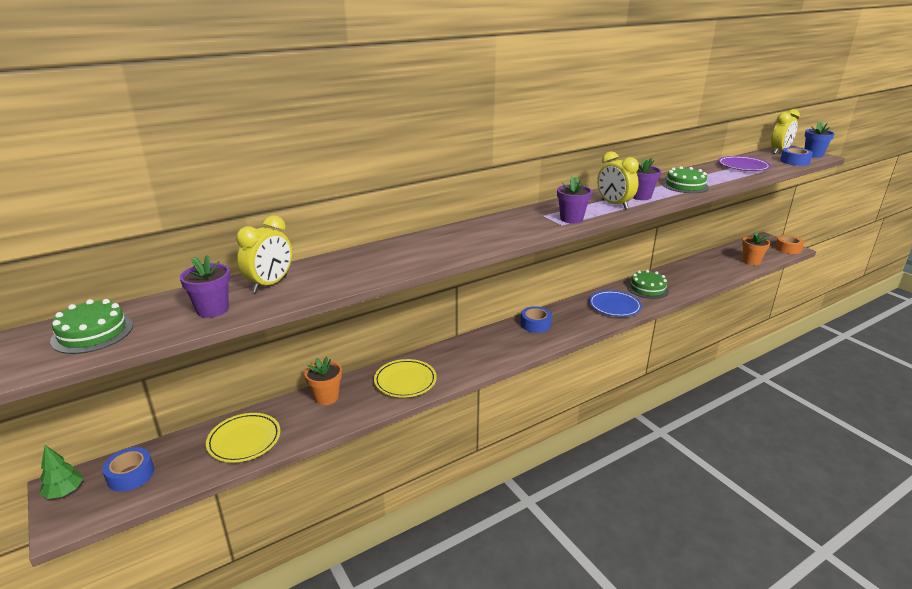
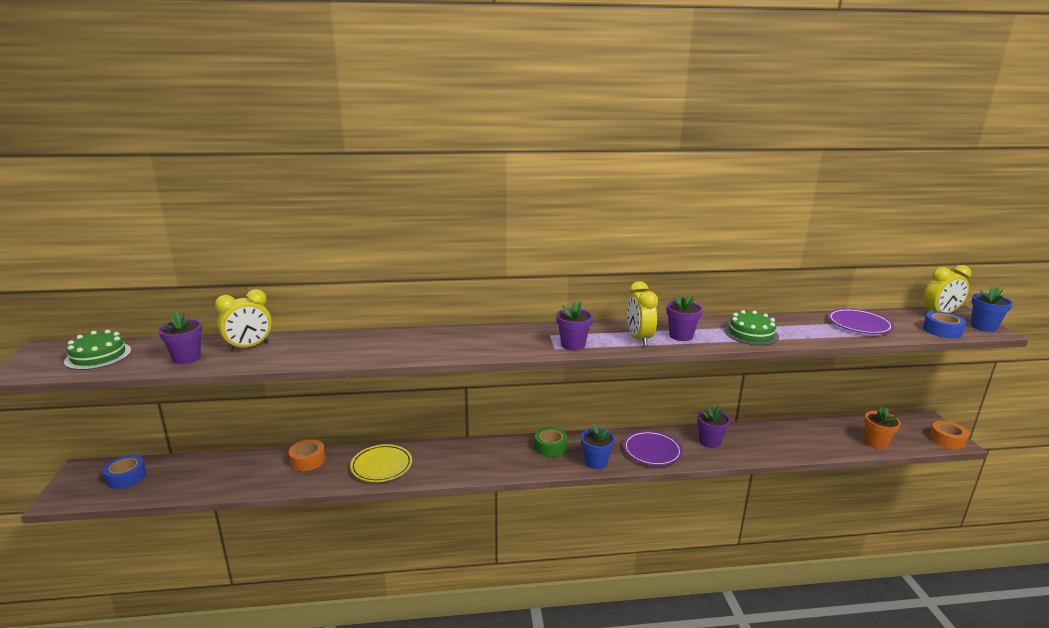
camera: 25 degrees right, 5 degrees down
(65, 492) = (80, 475): green tree -> none
(244, 440) = (218, 476): yellow plate -> none
(326, 397) = (308, 460): orange flower pot -> orange tape
(535, 324) = (550, 447): blue tape -> green tape
(582, 326) = (596, 462): none -> blue flower pot
(614, 306) = (652, 451): blue plate -> purple plate
(647, 288) = (710, 441): green cake -> purple flower pot

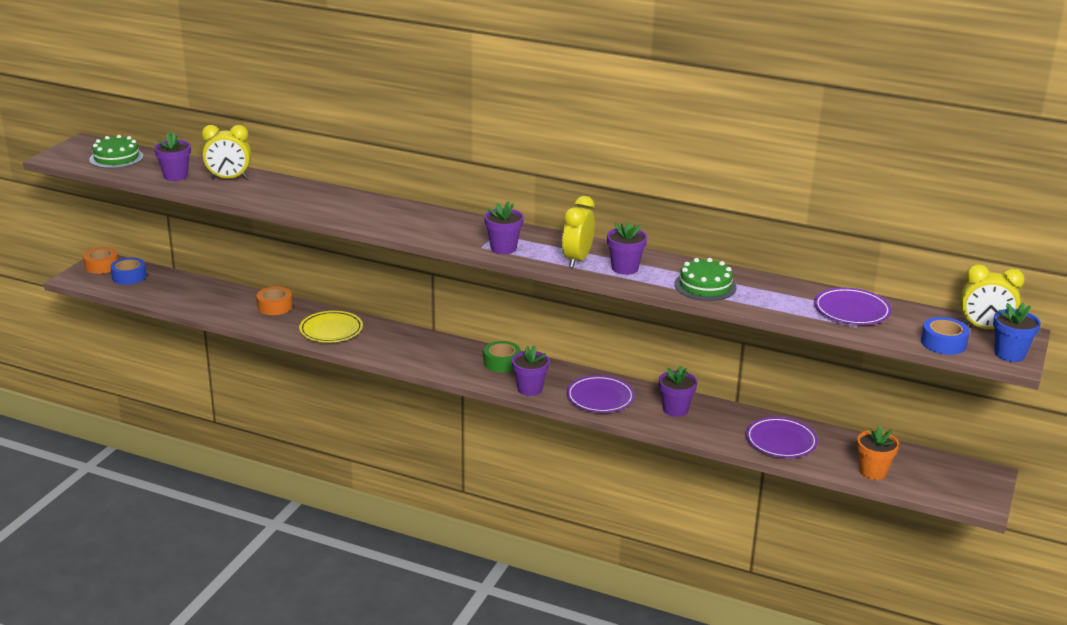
camera: 30 degrees right, 5 degrees up
(596, 462) = (530, 389): blue flower pot -> purple flower pot
(800, 441) = (781, 441): none -> purple plate
(947, 440) = (973, 498): orange tape -> orange tape (101, 266)

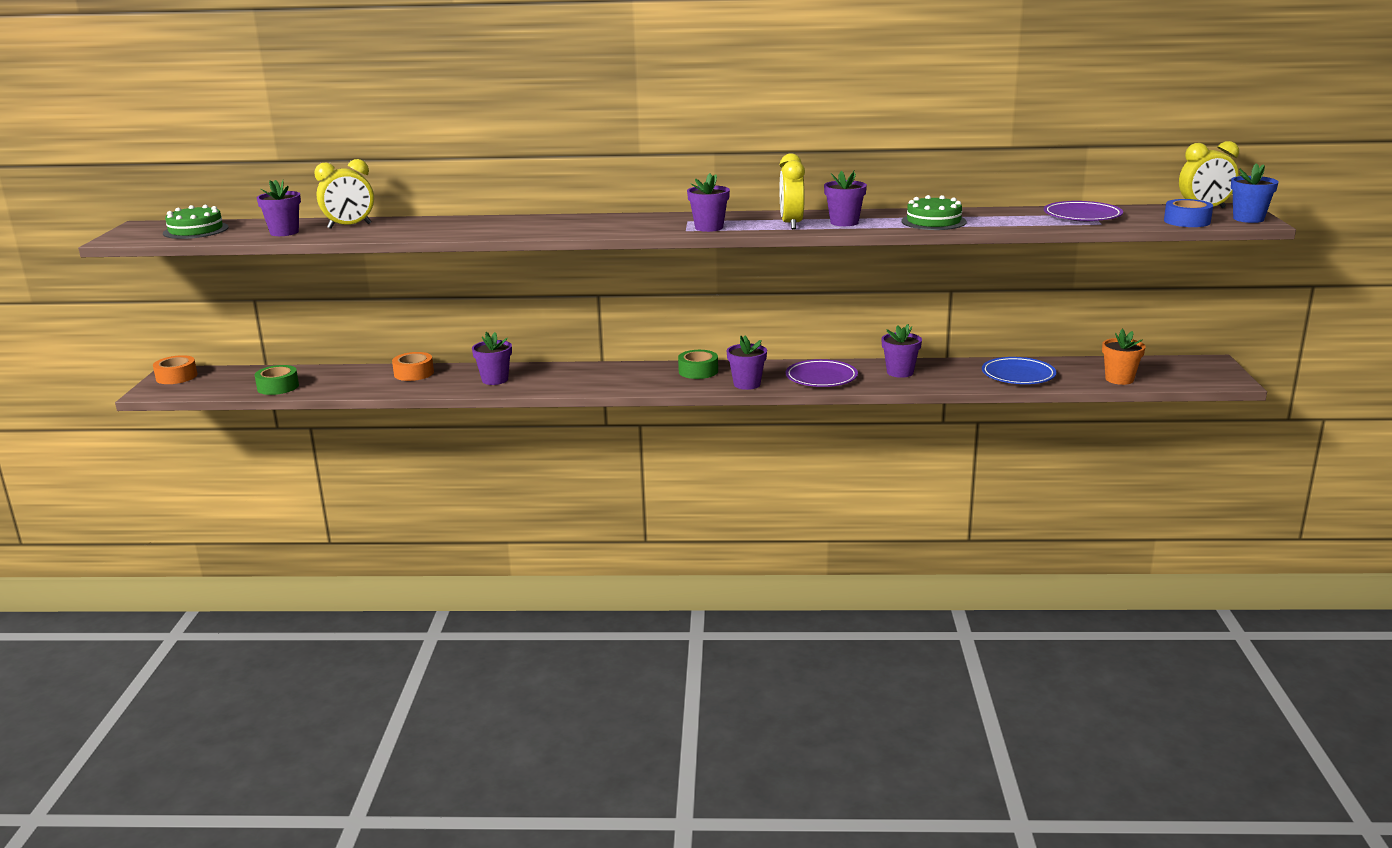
camera: 20 degrees left, 5 degrees down
(129, 276) = (219, 379): blue tape -> none
(165, 296) = (278, 387): none -> green tape
(331, 330) = (495, 380): yellow plate -> purple flower pot
(781, 441) = (1018, 375): purple plate -> blue plate

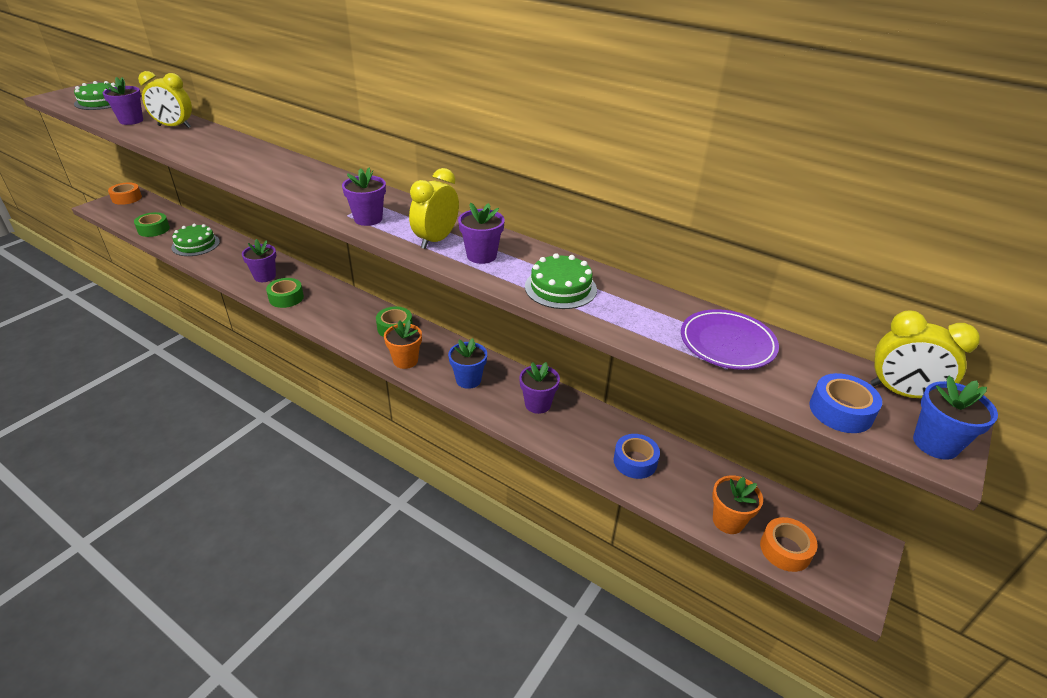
camera: 30 degrees right, 15 degrees up
(360, 382) = (195, 244): none -> green cake
(414, 373) = (234, 248): orange tape -> orange tape (785, 549)
(550, 385) = (286, 298): none -> green tape
(747, 384) = (405, 360): purple flower pot -> orange flower pot
(821, 378) = (468, 380): purple plate -> blue flower pot
(1018, 375) = (635, 461): blue plate -> blue tape

